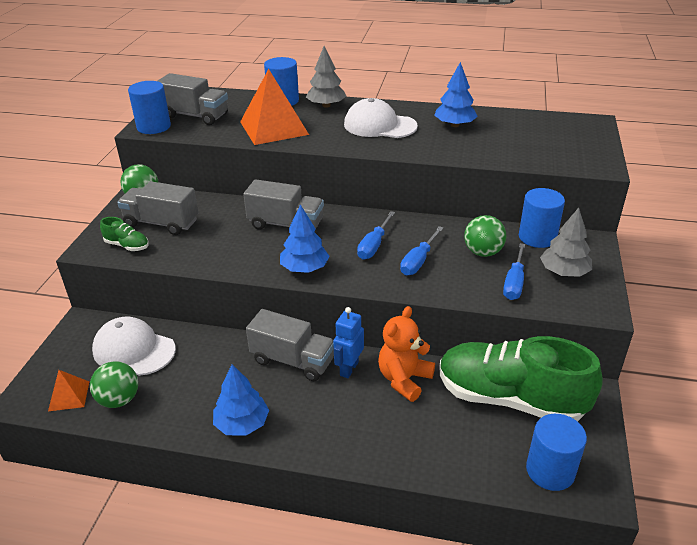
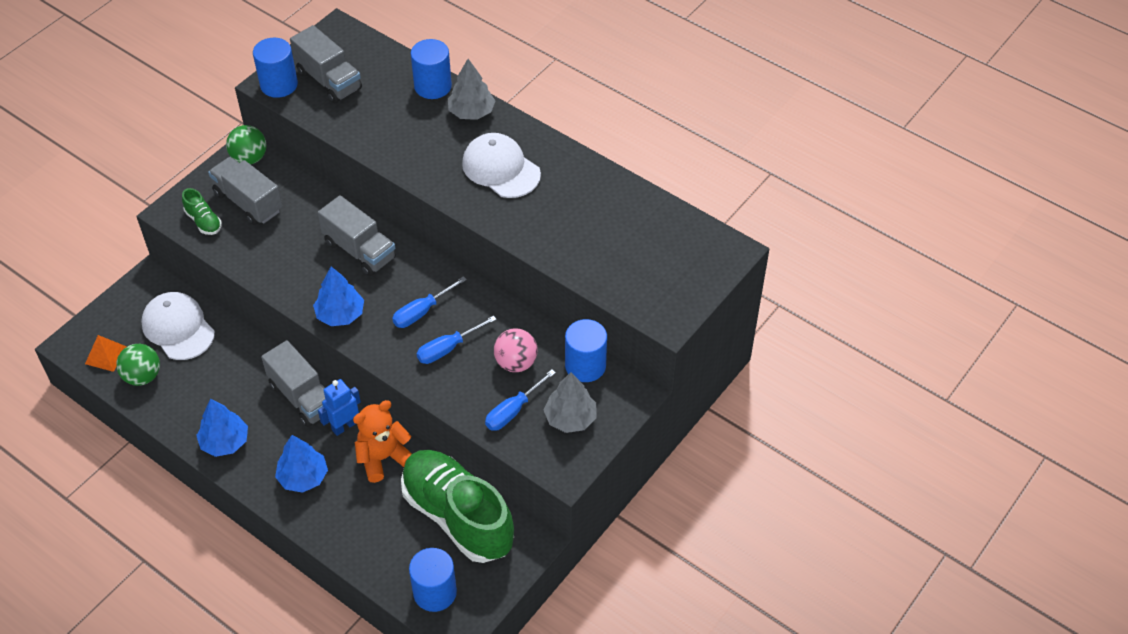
camera: 25 degrees right, 15 degrees up
(274, 128) = (393, 131): orange pyramid -> none
(454, 125) = (578, 198): blue tree -> blue tree (303, 477)
(483, 252) = (516, 363): green ball -> pink ball

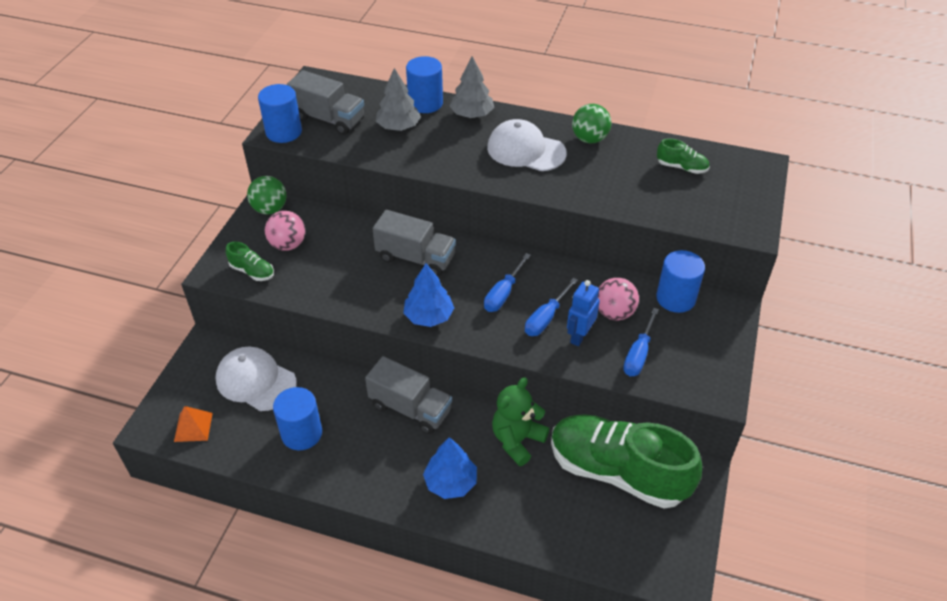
camera: 20 degrees left, 5 degrees down
(143, 376) = (240, 436): green ball -> green ball (589, 139)
(225, 442) = (355, 473): blue tree -> none
(248, 202) = (288, 245): grey truck -> pink ball
(344, 426) = (464, 423): blue robot -> blue robot (579, 336)
(383, 458) = (517, 440): orange teddy bear -> green teddy bear
(435, 592) = (639, 552): blue cylinder -> blue cylinder (301, 433)
(570, 418) = (692, 345): grey tree -> grey tree (398, 127)
(645, 231) = (681, 167): none -> green shoe

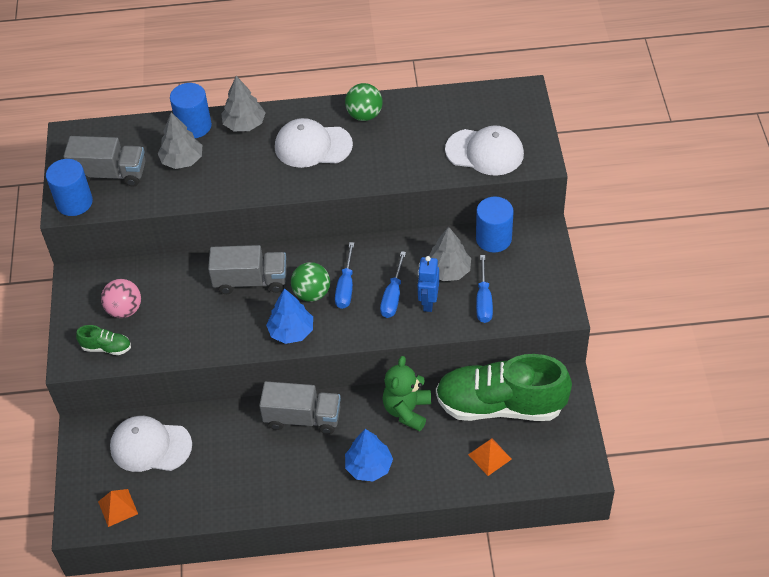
camera: 20 degrees left, 5 degrees up
(270, 209) = (85, 280): green ball -> green ball (312, 293)
(301, 433) = (219, 475): blue cylinder -> none
(582, 522) = (489, 456): none -> orange pyramid
(614, 313) = (448, 271): pink ball -> grey tree
(681, 167) = (457, 118): green shoe -> none
(696, 205) = (485, 152): none -> white cap

